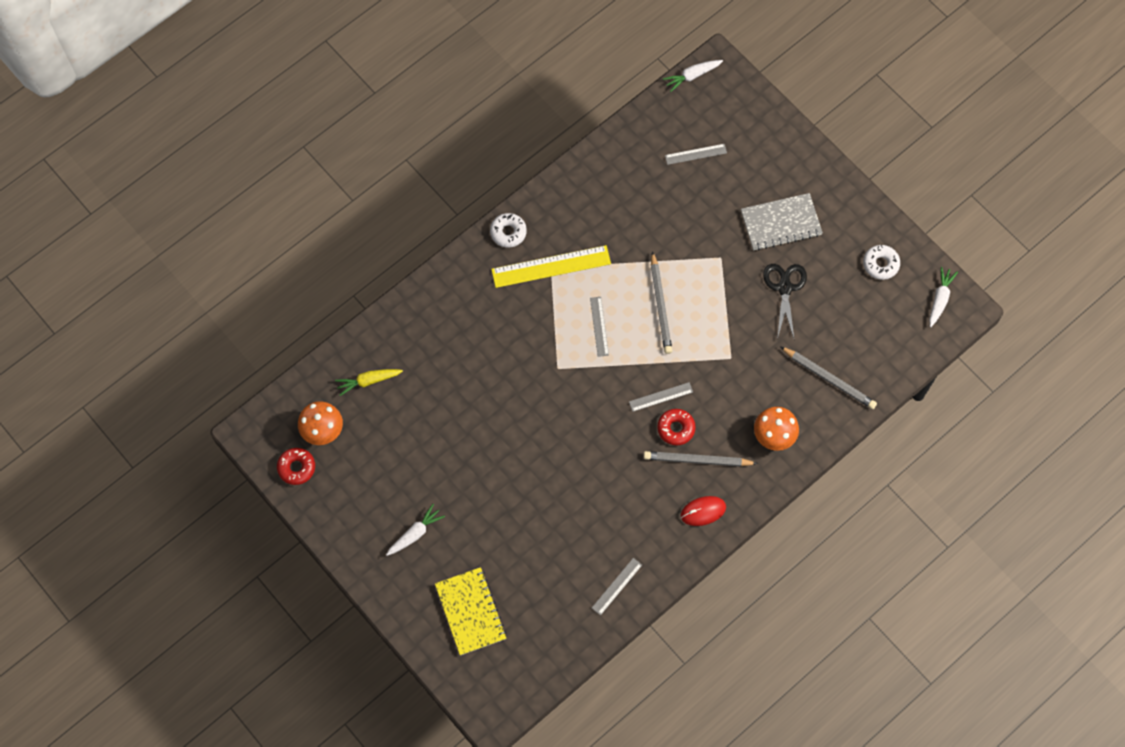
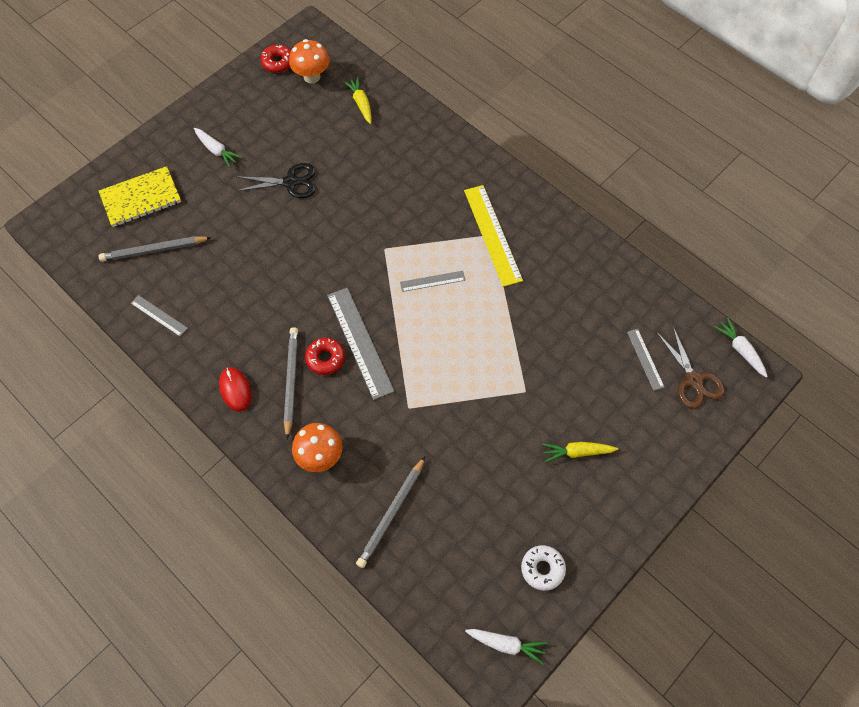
camera: 85 degrees right, 5 degrees down
(508, 232) = (524, 196): white donut -> none
(660, 305) = (462, 336): grey pencil -> grey pencil (154, 250)
(661, 397) = (359, 342): grey ruler -> grey ruler, size x1.88
(719, 119) = (693, 380): none -> brown scissors
(781, 223) = (577, 452): grey notebook -> yellow carrot
(784, 288) = (498, 460): black scissors -> black scissors (291, 182)

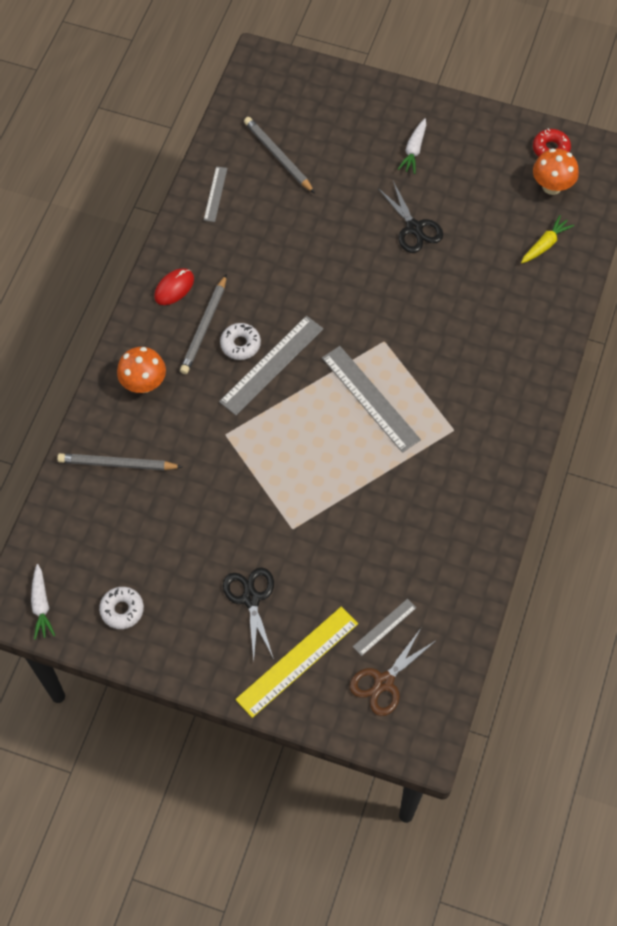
camera: 65 degrees right, 0 degrees up
(141, 198) = (326, 118): yellow notebook -> none
(291, 381) = (204, 327): grey pencil -> grey pencil turned 135 degrees clockwise
(325, 358) = (240, 344): red donut -> white donut
(432, 281) = (370, 398): grey ruler -> grey ruler, size x1.88
(492, 234) = (454, 430): yellow ruler -> yellow ruler (297, 661)
(577, 452) = (251, 599): yellow carrot -> black scissors
(740, 350) = (444, 718): white carrot -> none

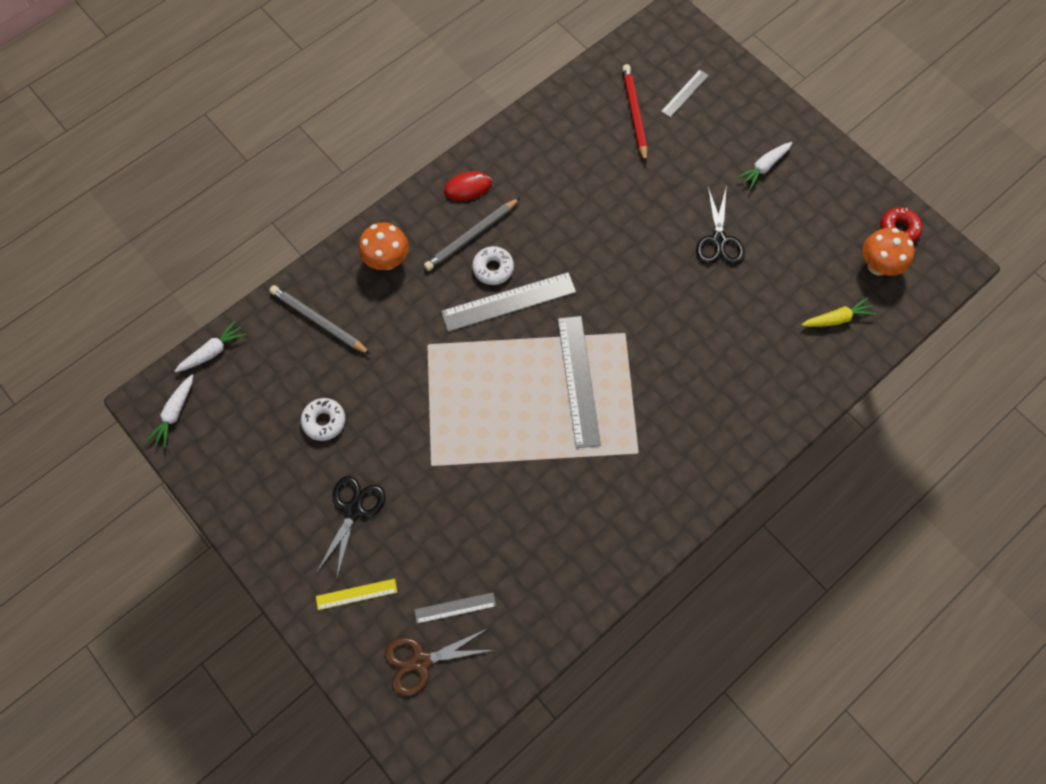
camera: 30 degrees right, 5 degrees up
(39, 537) = (212, 352): none -> white carrot
(122, 610) = (238, 456): white donut -> white donut (324, 421)
(215, 194) = (557, 121): grey ruler -> grey ruler (684, 93)
(278, 156) = (634, 113): grey pencil -> red pencil
(297, 661) = (356, 594): yellow ruler -> yellow ruler, size x0.53

